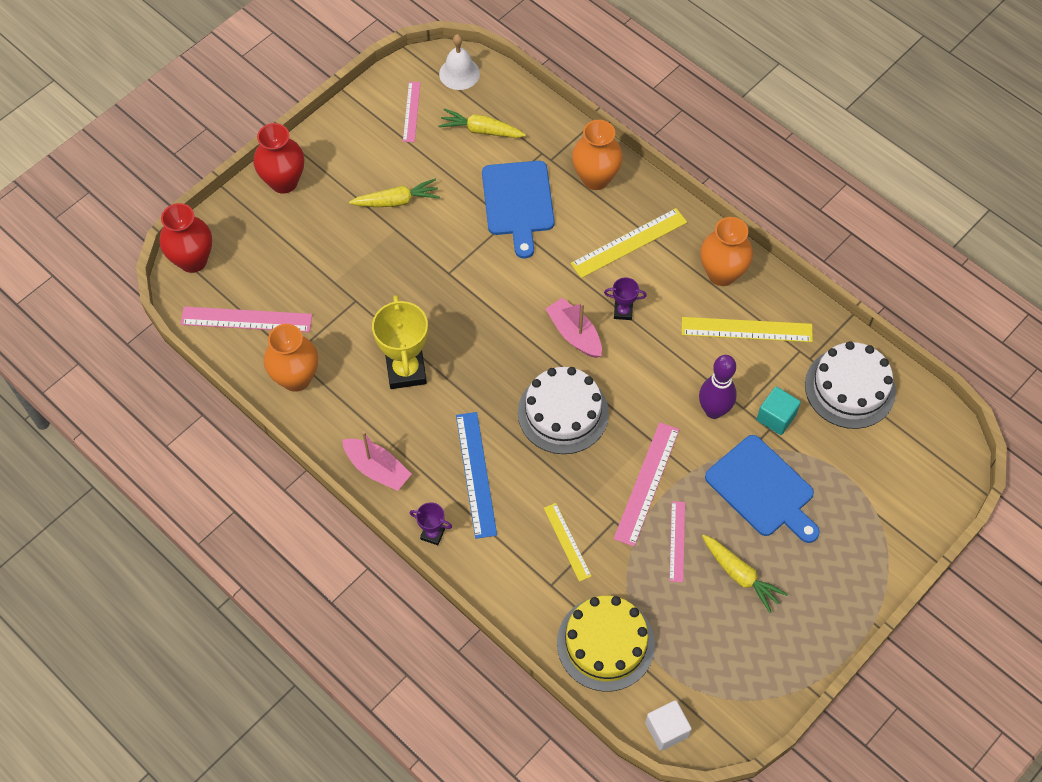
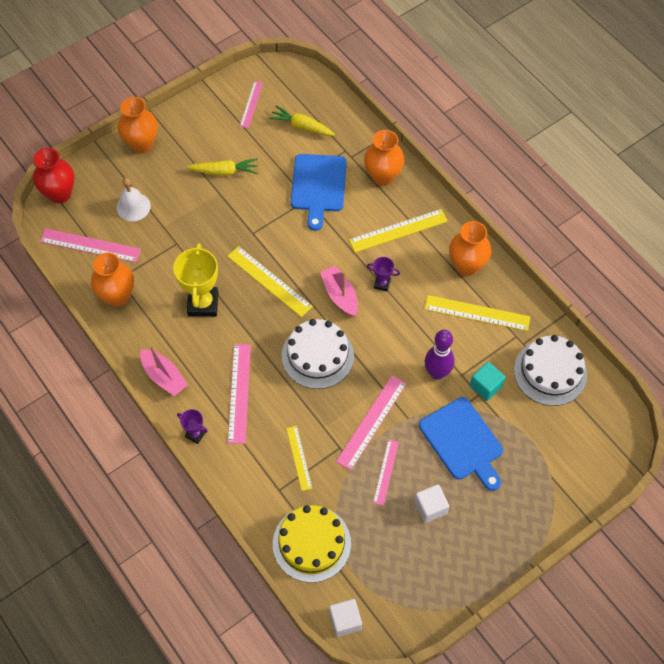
camera: 10 degrees right, 0 degrees up
(284, 182) = (142, 144): red vase -> orange vase
(459, 73) = (294, 80): white bell -> white bell (133, 206)
(476, 474) = (239, 393): blue ruler -> pink ruler
(482, 330) = (269, 281): none -> yellow ruler
(740, 575) = (430, 507): yellow carrot -> white cube

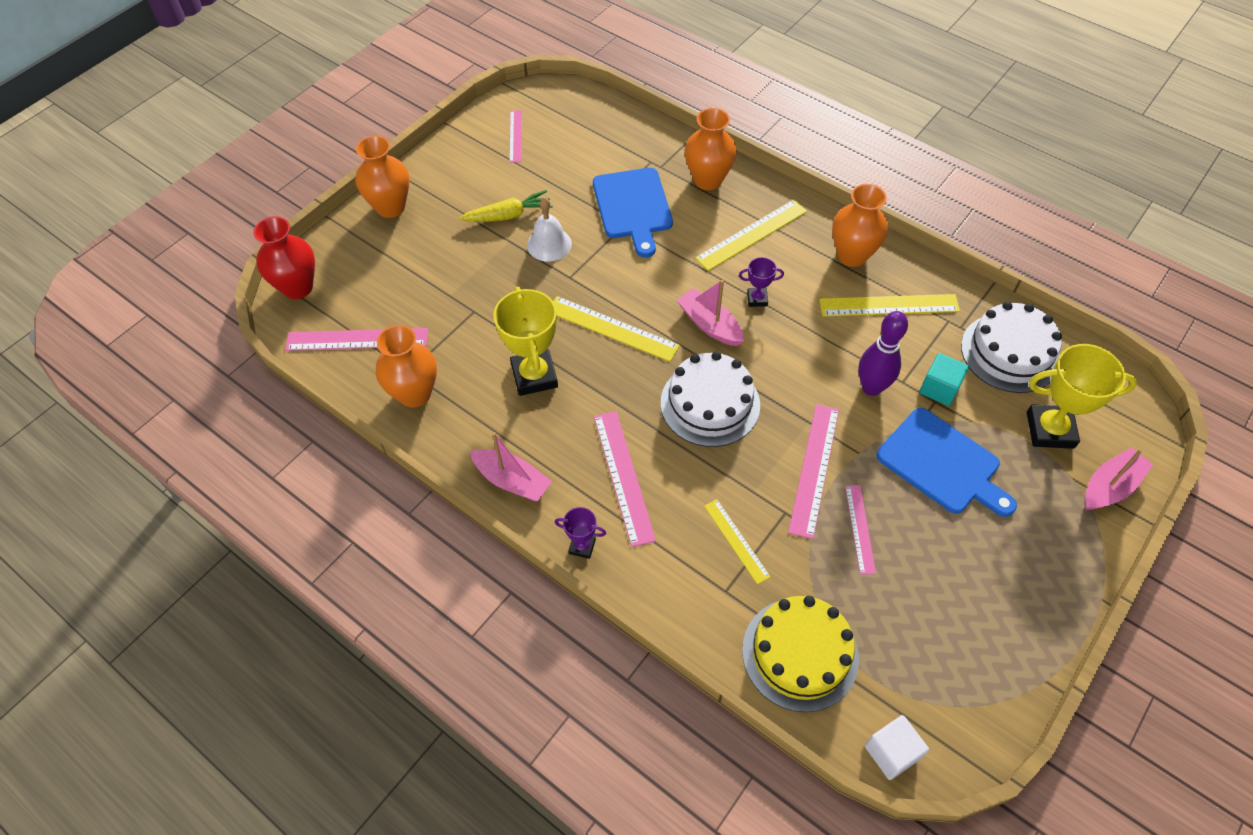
camera: 15 degrees left, 5 degrees down
(133, 206) = (402, 281): white bell -> white bell (549, 244)
(302, 126) = (587, 147): yellow carrot -> none
(430, 507) = (938, 560): white cube -> none
(551, 437) = (1050, 430): none -> yellow trophy
(574, 489) = (1109, 487): none -> pink boat

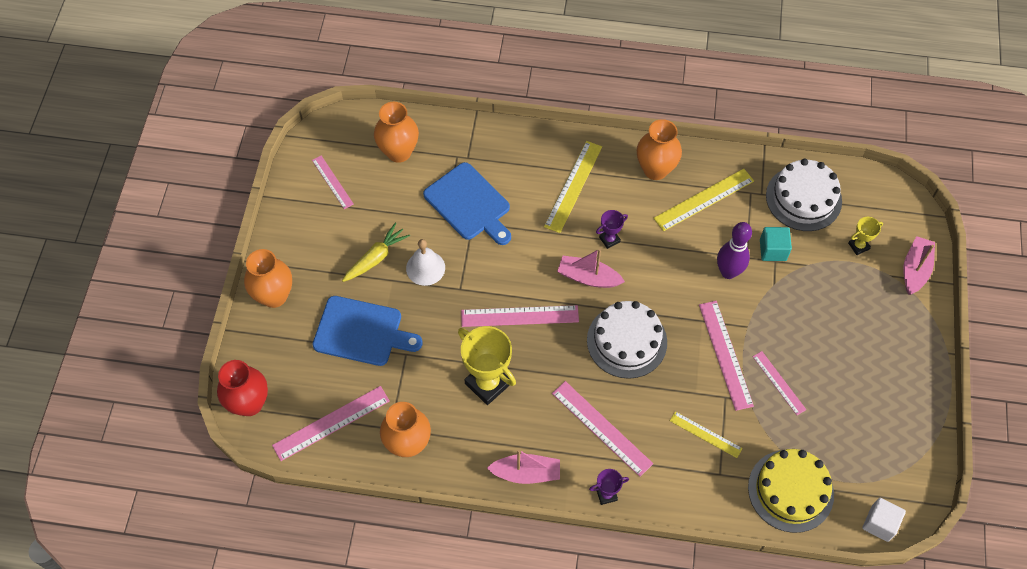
camera: 30 degrees left, 5 degrees up
(612, 328) = (520, 316): yellow ruler -> pink ruler
(708, 180) = (511, 153): orange vase -> orange vase (399, 152)
(942, 464) = (804, 307): blue cutting board -> blue cutting board (362, 332)
(1050, 430) = (858, 246): yellow trophy -> yellow trophy, size x0.50

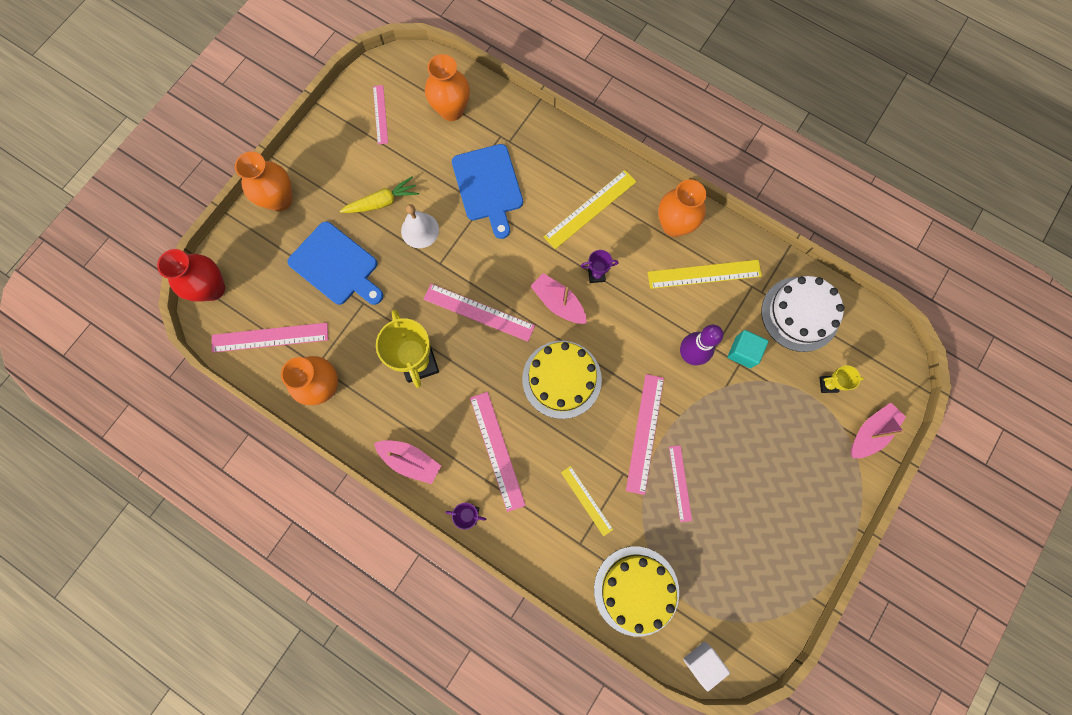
camera: 25 degrees right, 15 degrees up
(627, 341) = (561, 379): white cake -> yellow cake

